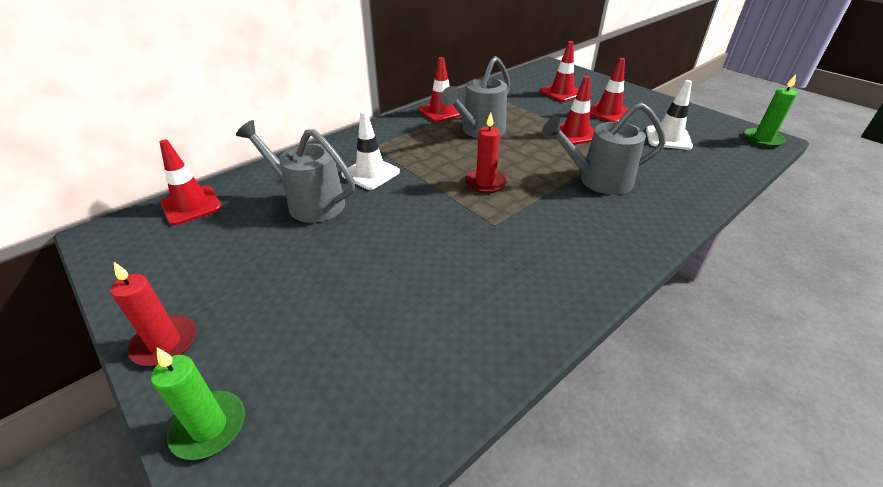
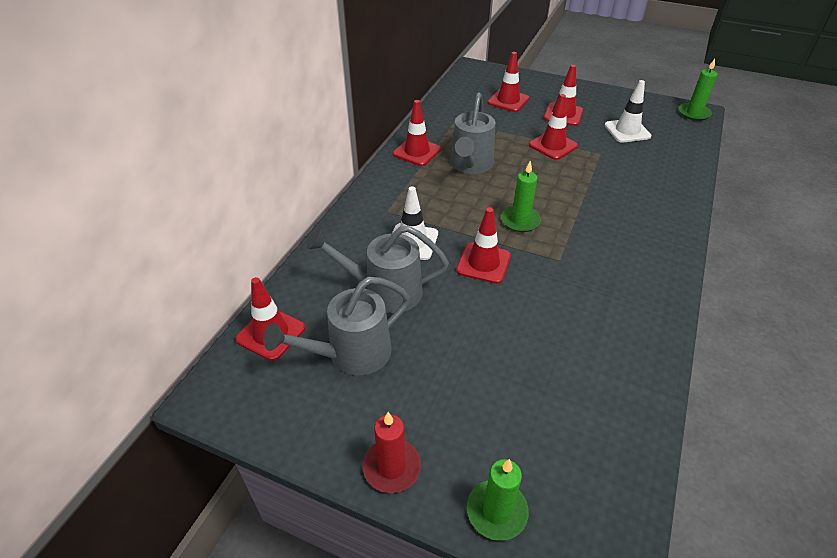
camera: 25 degrees left, 5 degrees up
(417, 206) = (483, 263): none -> red traffic cone
(485, 183) = (520, 221): red candle -> green candle
(597, 180) = (604, 191): grey watering can -> grey watering can (350, 355)

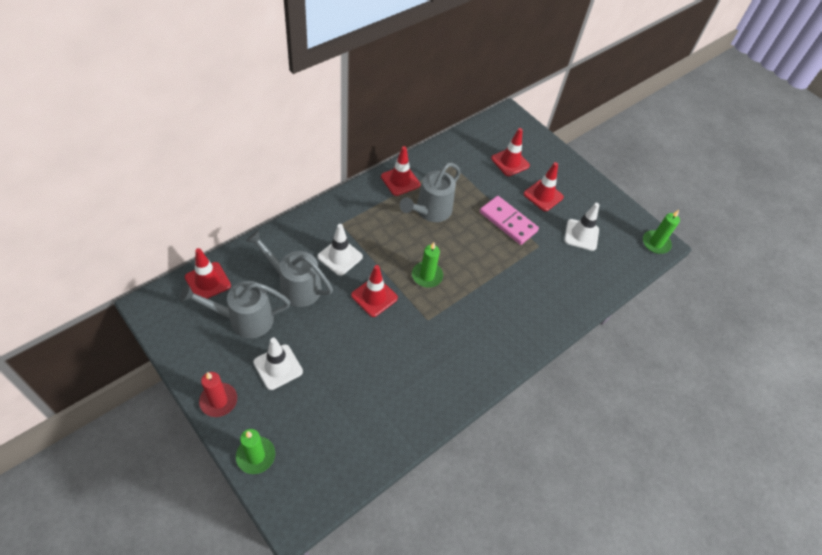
camera: 20 degrees right, 10 degrees up
(436, 387) = (278, 367): none -> white traffic cone
(553, 146) = (508, 222): red traffic cone -> pink domino

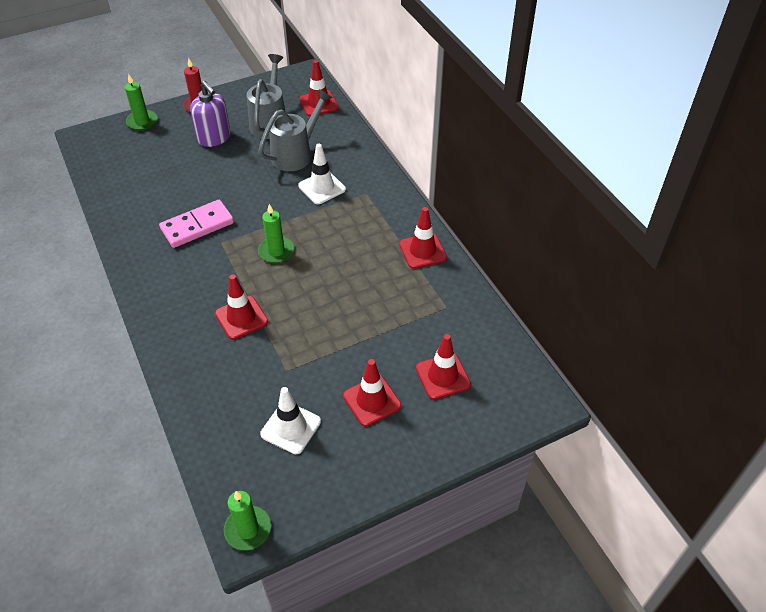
camera: 110 degrees right, 5 degrees down
(278, 367) = (214, 138): white traffic cone -> purple soap dispenser
(374, 297) = (264, 206): red traffic cone -> red traffic cone (241, 318)
(430, 211) = (368, 270): grey watering can -> none
(508, 222) = (334, 346): pink domino -> pink domino (197, 226)

